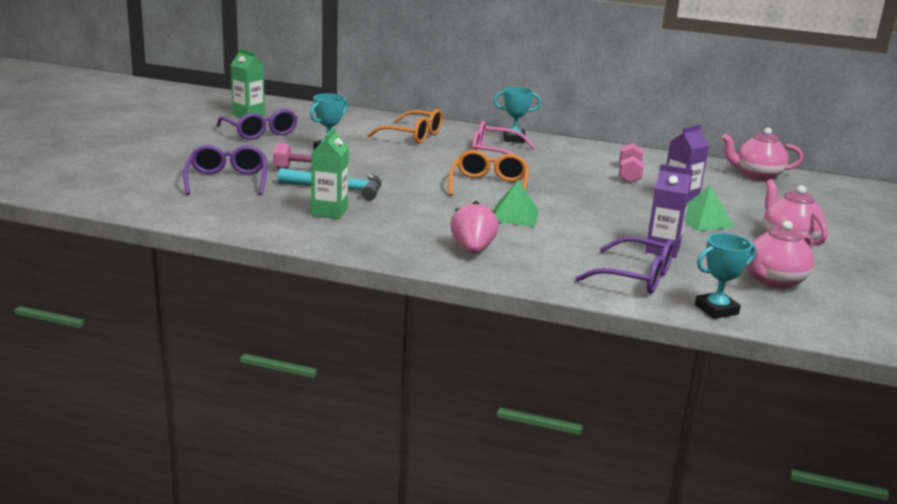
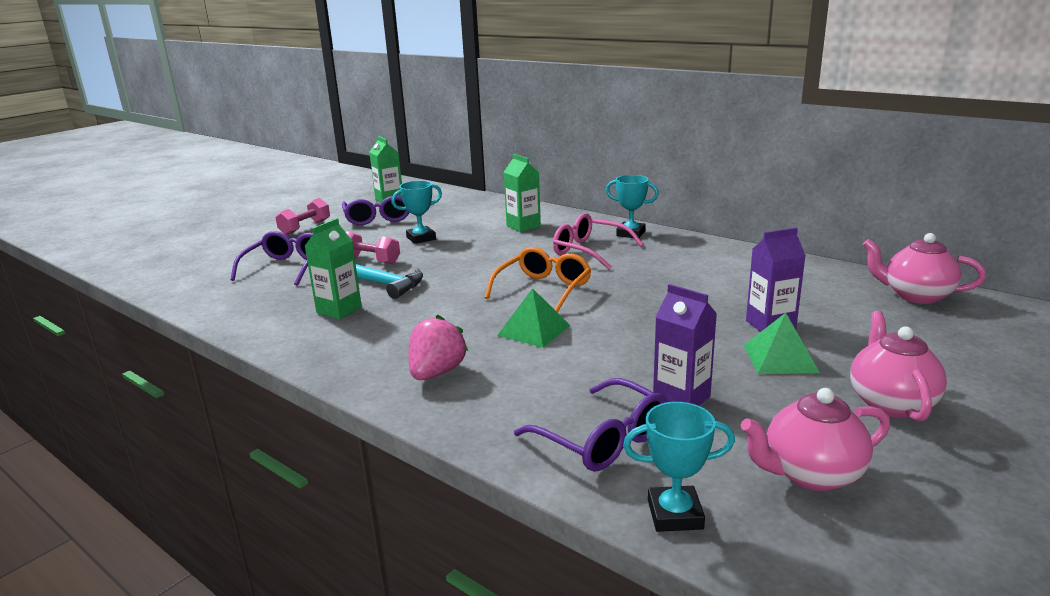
camera: 25 degrees right, 0 degrees up
(413, 136) = (523, 226): orange glasses -> green carton
(629, 174) = (732, 284): pink dumbbell -> pink dumbbell (305, 227)

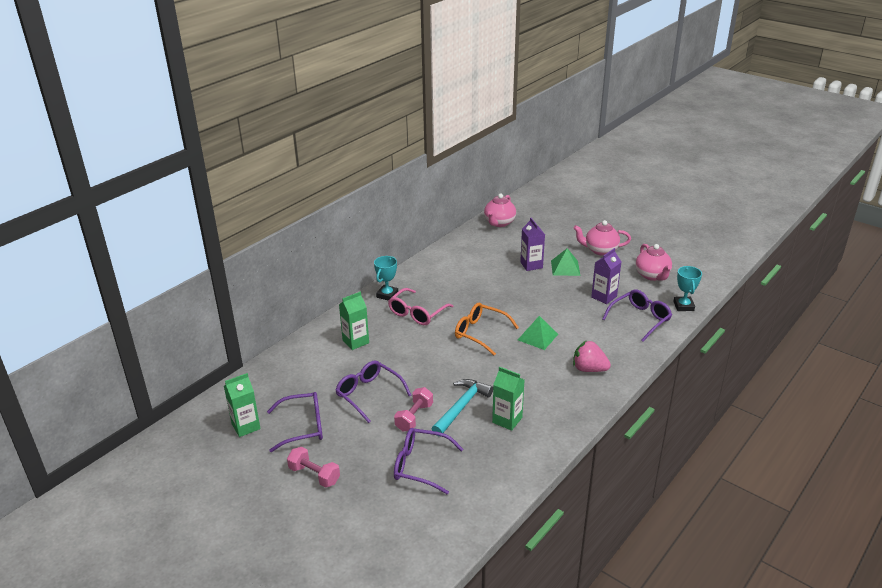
camera: 90 degrees left, 10 degrees up
(421, 238) = (368, 394): turquoise trophy -> purple glasses

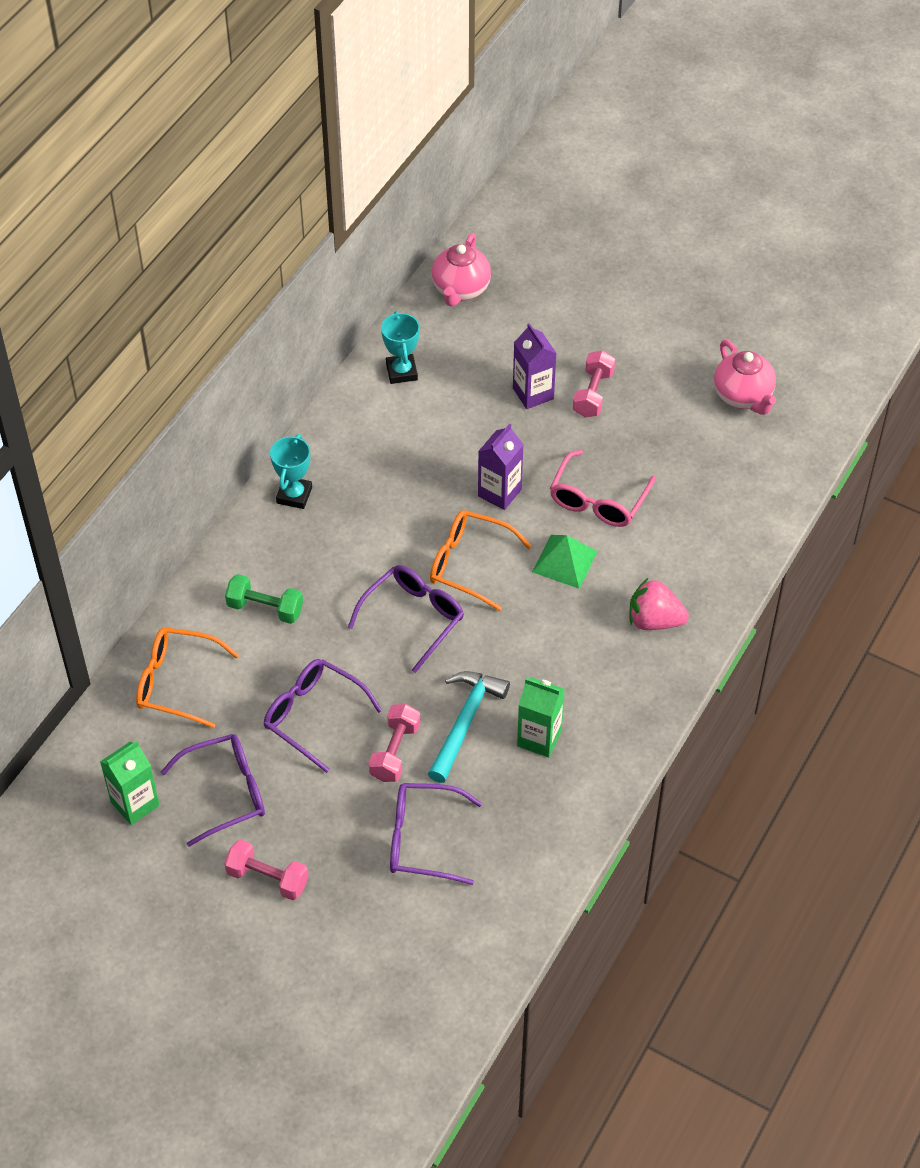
camera: 10 degrees left, 20 degrees up
(292, 370) = (176, 682): none -> orange glasses
(355, 341) = (265, 608): green carton -> green dumbbell
(417, 313) = (354, 532): pink glasses -> pink glasses (598, 500)
(565, 268) = (593, 394): green pyramid -> pink dumbbell
(600, 250) = (649, 343): pink teapot -> none
(604, 297) = (665, 457): purple carton -> purple carton (499, 493)
(640, 319) = (728, 501): purple glasses -> purple glasses (413, 618)
(683, 306) = (798, 463): turquoise trophy -> turquoise trophy (401, 372)

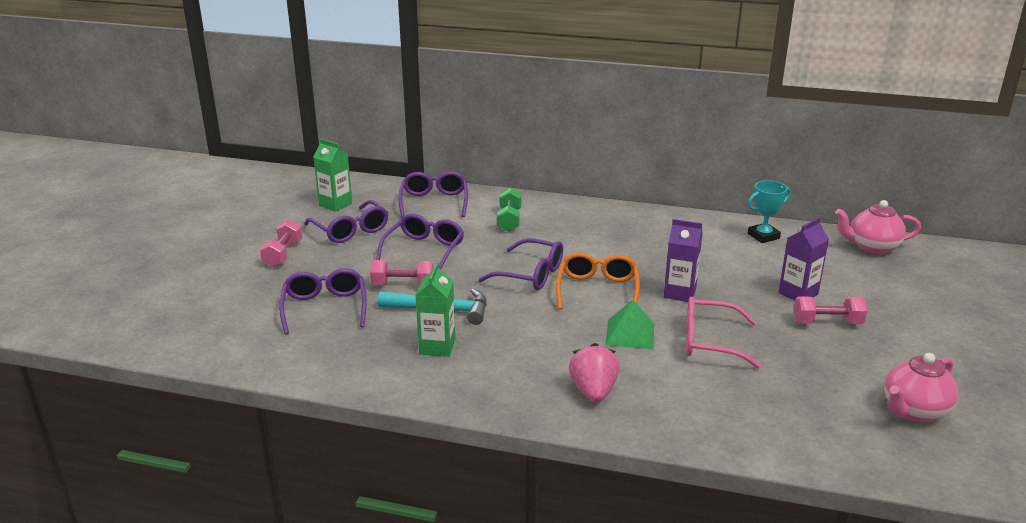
camera: 75 degrees right, 25 degrees down
(176, 682) = (434, 202): orange glasses -> purple glasses
(294, 495) = (614, 215): turquoise trophy -> none

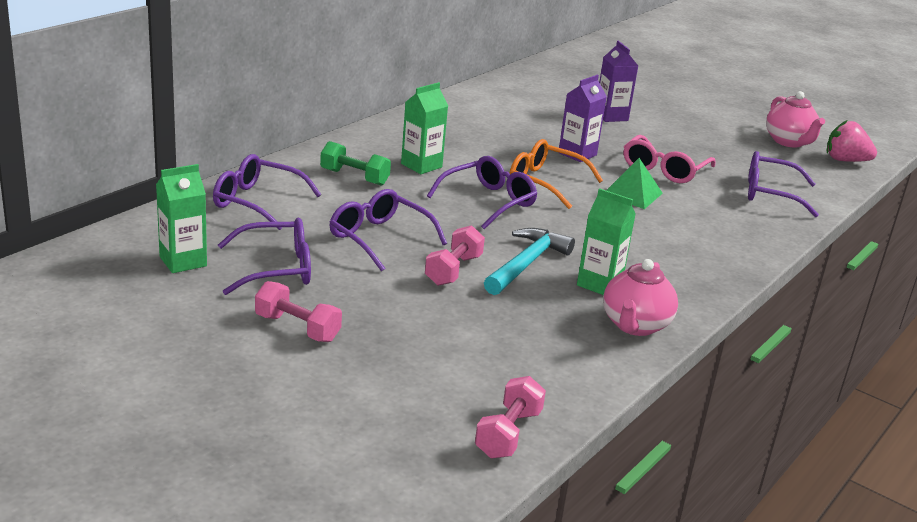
camera: 70 degrees left, 0 degrees up
(325, 308) = (469, 328): purple glasses -> purple glasses (770, 193)
(561, 237) = (421, 165): none -> green carton
(593, 391) = (715, 235): pink strawberry -> pink strawberry (845, 160)
(763, 236) = (504, 93): turquoise trophy -> none
(827, 323) = (661, 123): pink dumbbell -> pink dumbbell (508, 434)
(872, 247) = (558, 69): pink teapot -> pink teapot (635, 325)

